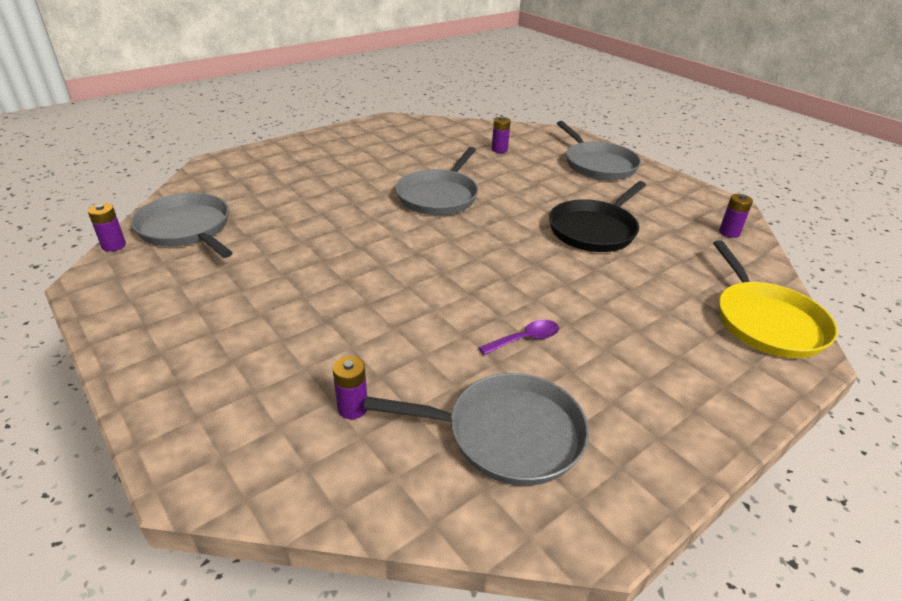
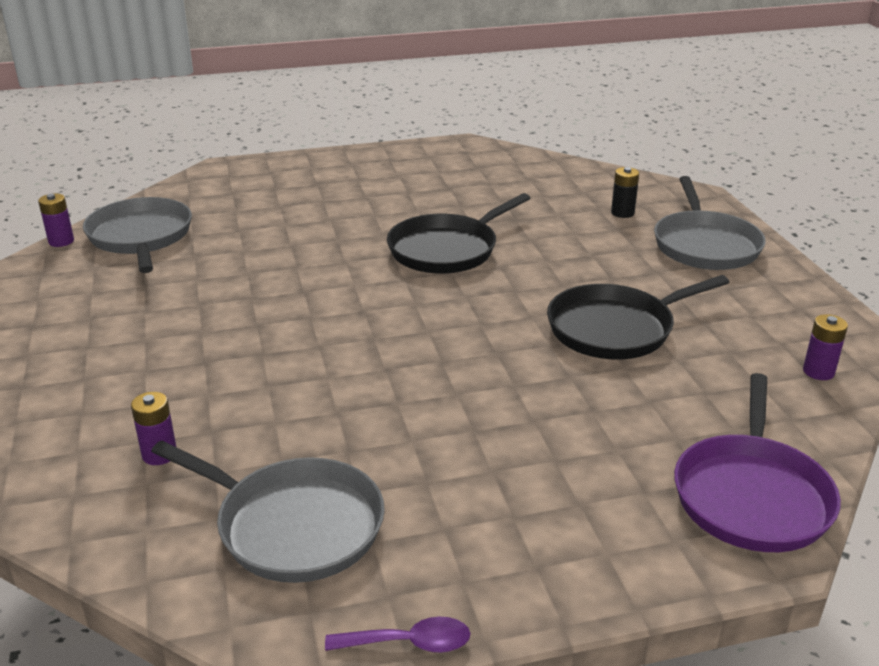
camera: 25 degrees right, 5 degrees down
(439, 196) = (447, 250): grey pan -> black pan
(499, 150) = (579, 204): purple battery -> none
(525, 339) = (403, 435): purple spoon -> purple spoon (408, 643)
(531, 151) = (622, 213): none -> black battery
(766, 322) = (752, 496): yellow pan -> purple pan

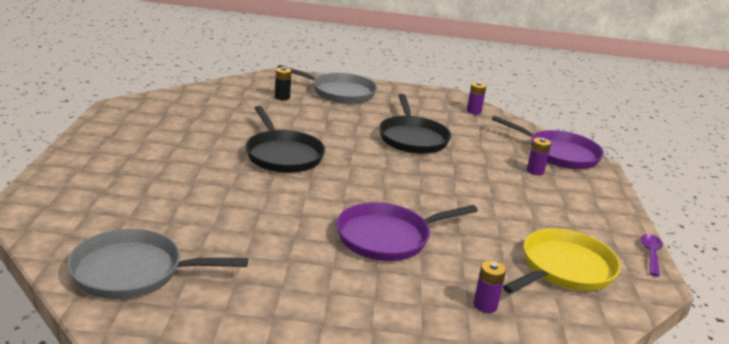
camera: 75 degrees left, 5 degrees down
(61, 241) = (92, 320): purple battery -> purple battery (535, 171)
(288, 356) = (387, 237): none -> purple pan
(294, 525) = (564, 268): grey pan -> yellow pan

